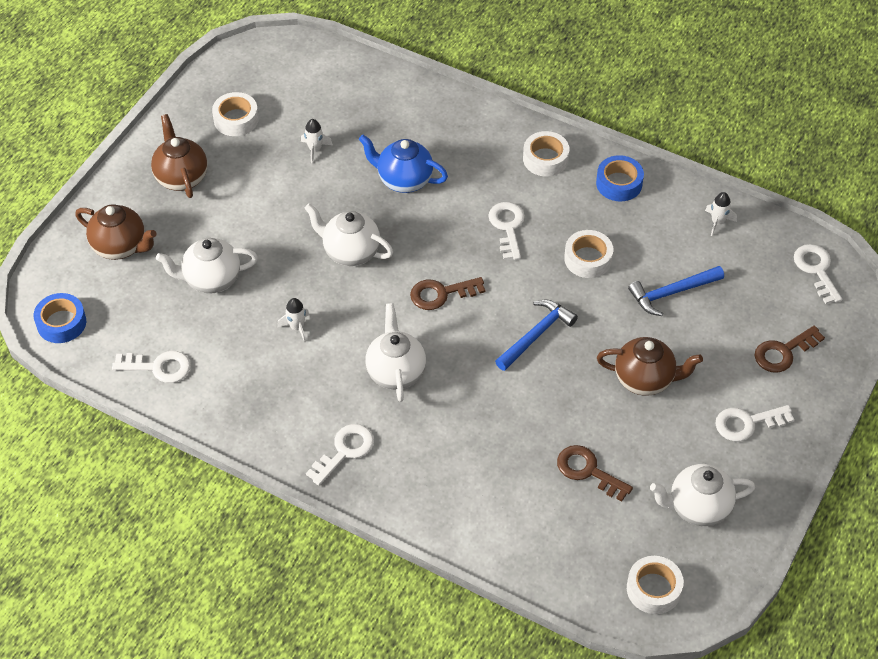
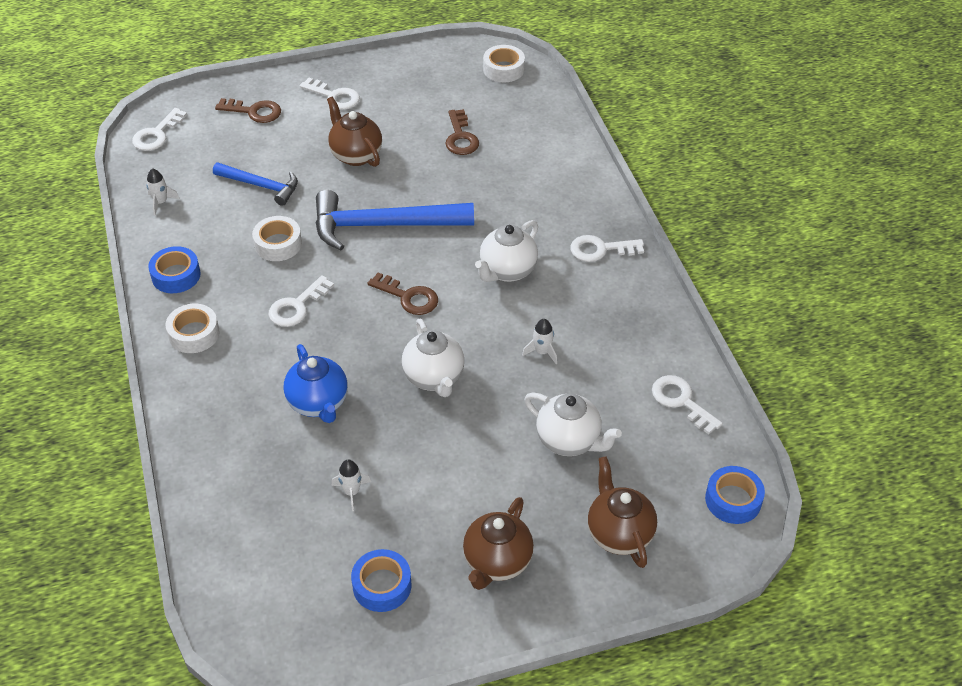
camera: 135 degrees left, 5 degrees down
(236, 119) = (382, 585): white tape -> blue tape
(536, 335) = (383, 225): blue hammer -> blue hammer, size x1.73
(698, 507) = (425, 83): white teapot -> none

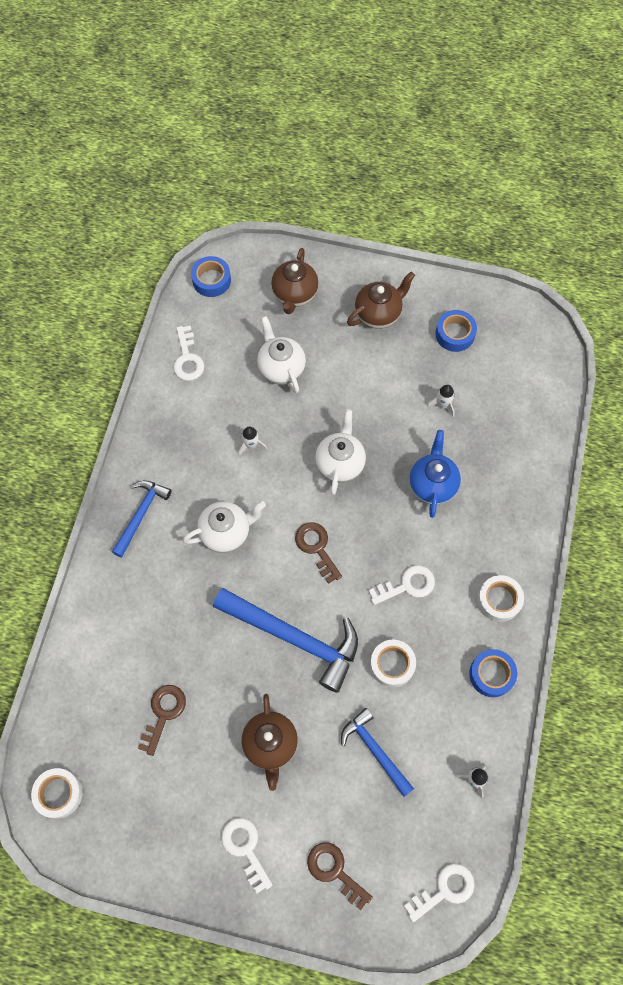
camera: 150 degrees left, 20 degrees up
(600, 249) = (141, 515): white key -> blue hammer

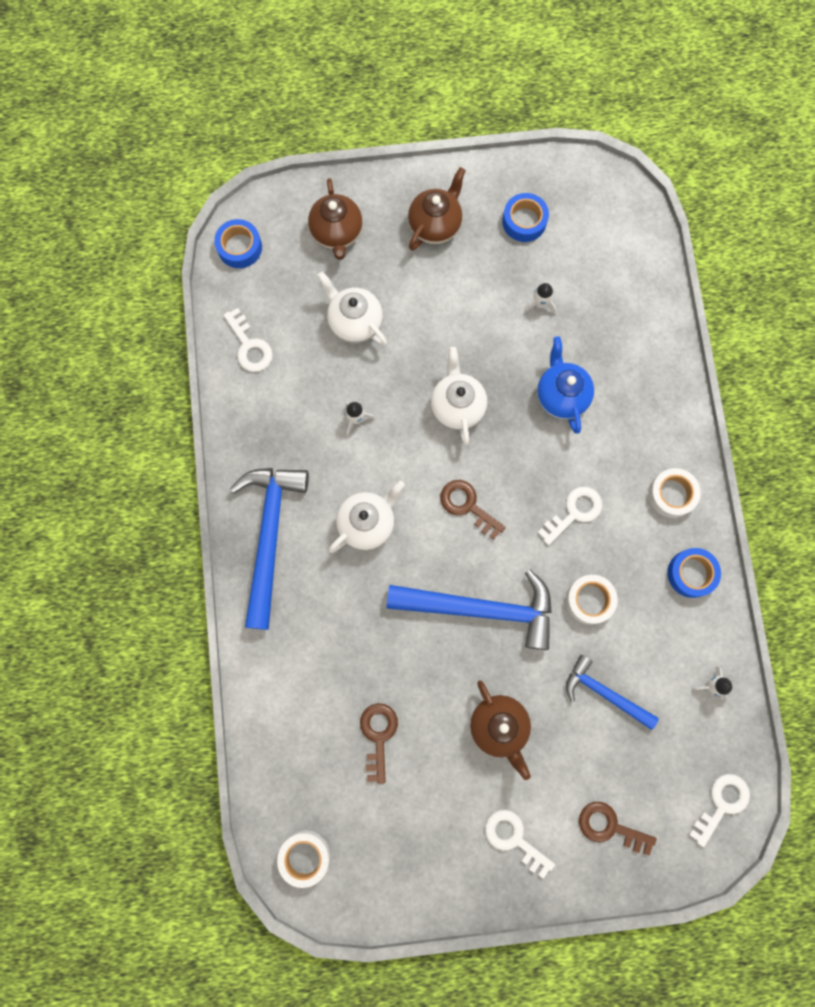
camera: 20 degrees left, 10 degrees up
(141, 515) = (270, 536): blue hammer -> blue hammer, size x1.73

